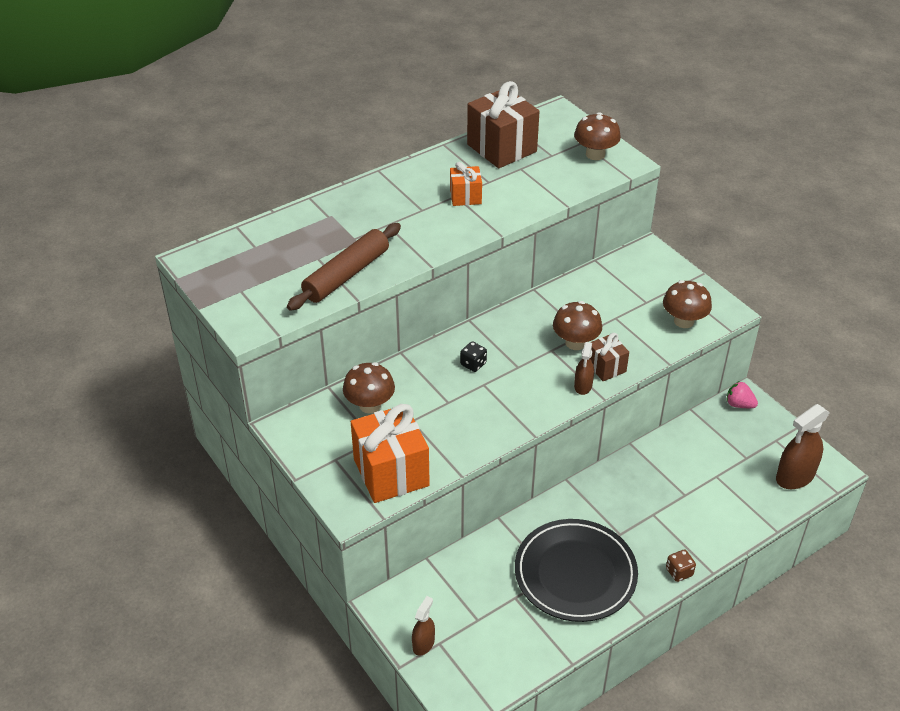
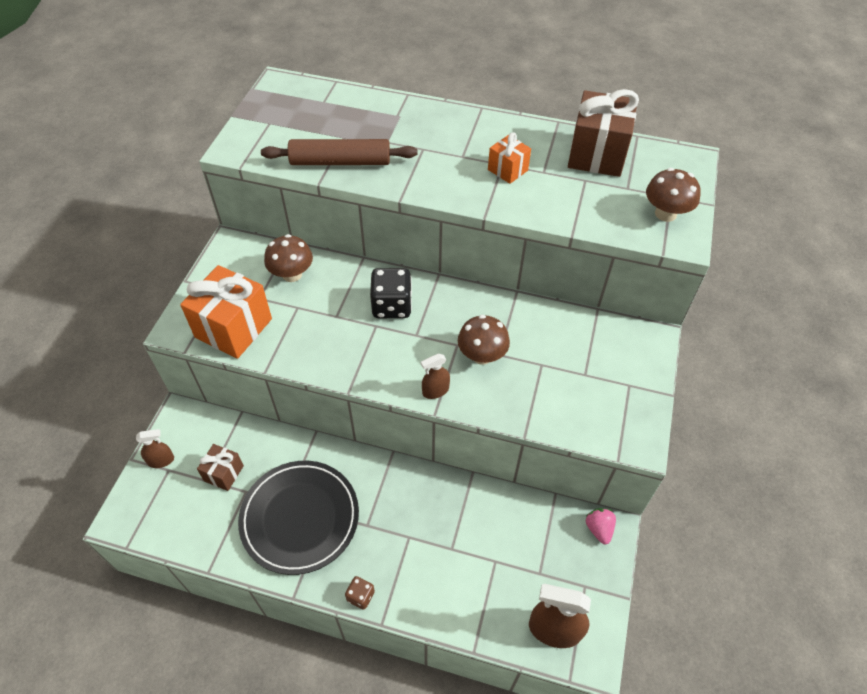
camera: 50 degrees right, 10 degrees up
(473, 364) = (392, 306): black dice -> black dice, size x1.91
(606, 367) = (473, 393): brown gift -> brown gift (224, 473)
(684, 321) = (590, 416): brown mushroom -> none

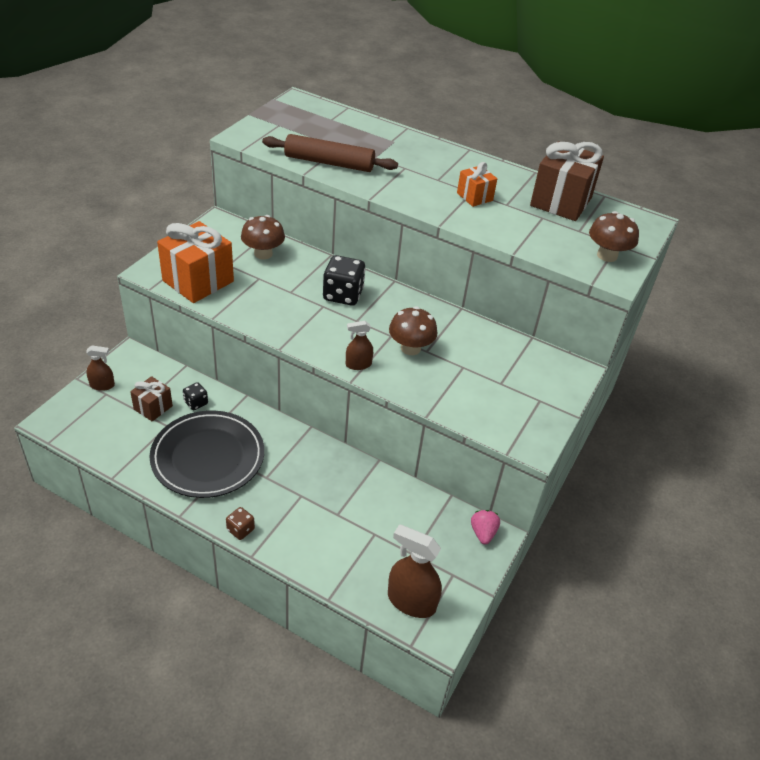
camera: 10 degrees right, 10 degrees down
(267, 455) = (196, 403): none -> black dice

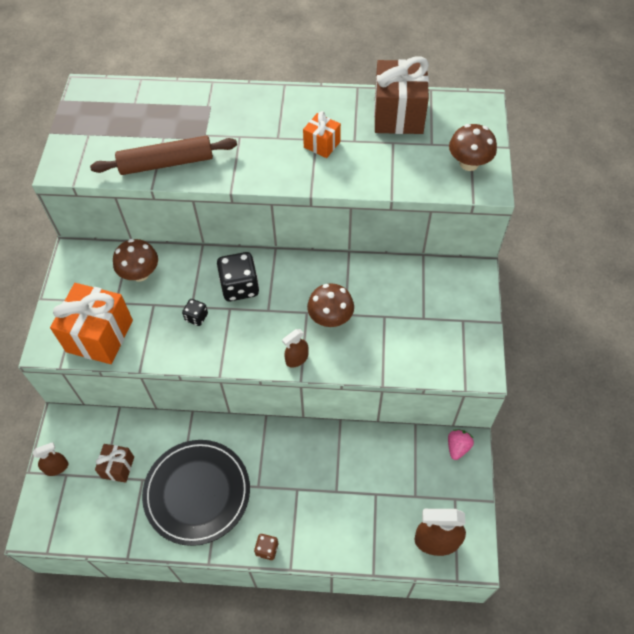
camera: 20 degrees left, 15 degrees up
(196, 403) = (153, 442): black dice -> black dice (196, 317)
(483, 533) = (457, 447): pink strawberry -> pink strawberry turned 45 degrees clockwise

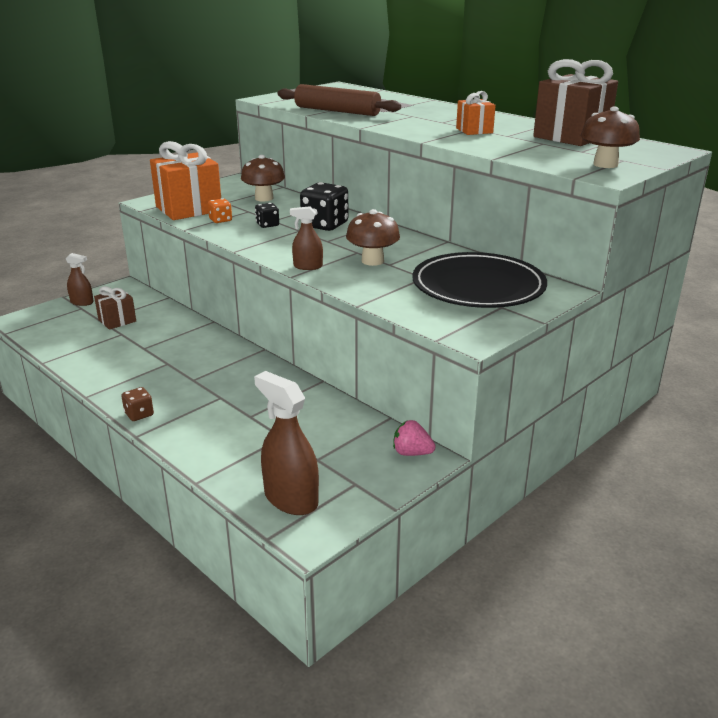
camera: 40 degrees right, 30 degrees down
(150, 336) = (220, 220): none -> orange dice
(197, 493) = (144, 359): black plate -> black plate (478, 286)
(457, 447) = (412, 453): pink strawberry -> pink strawberry turned 135 degrees counterclockwise

